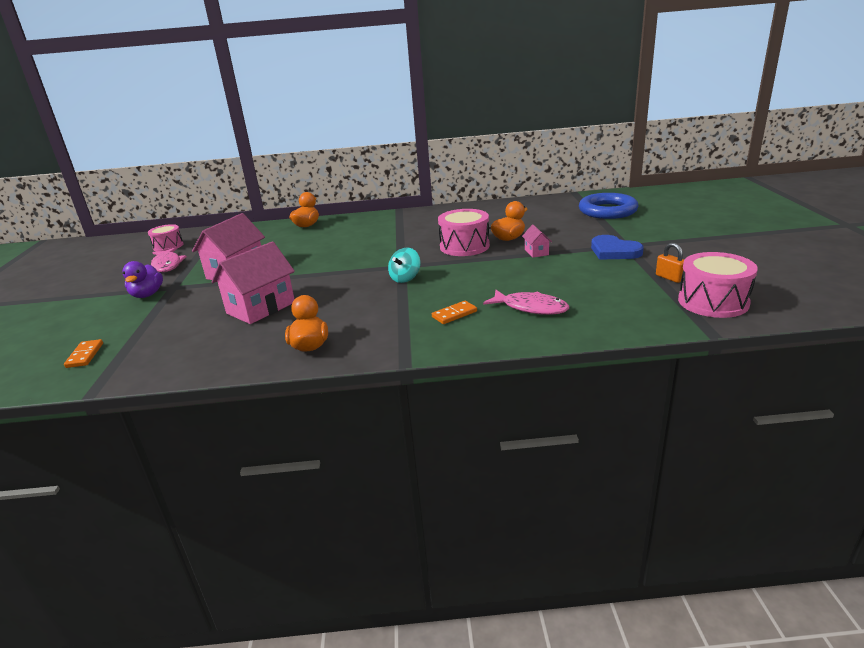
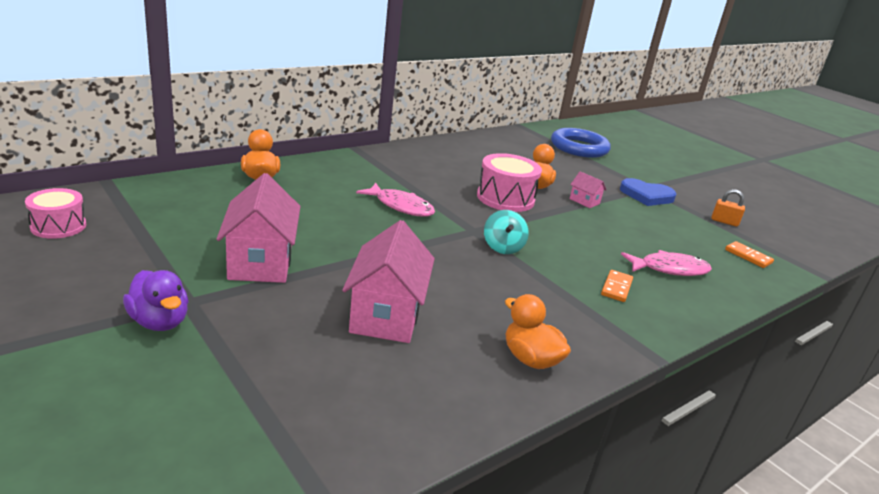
camera: 40 degrees left, 0 degrees up
(85, 355) = (214, 456): orange domino -> orange domino (748, 256)
(167, 265) = (113, 262): pink fish -> pink fish (401, 206)
(713, 302) = (783, 243): pink drum -> none

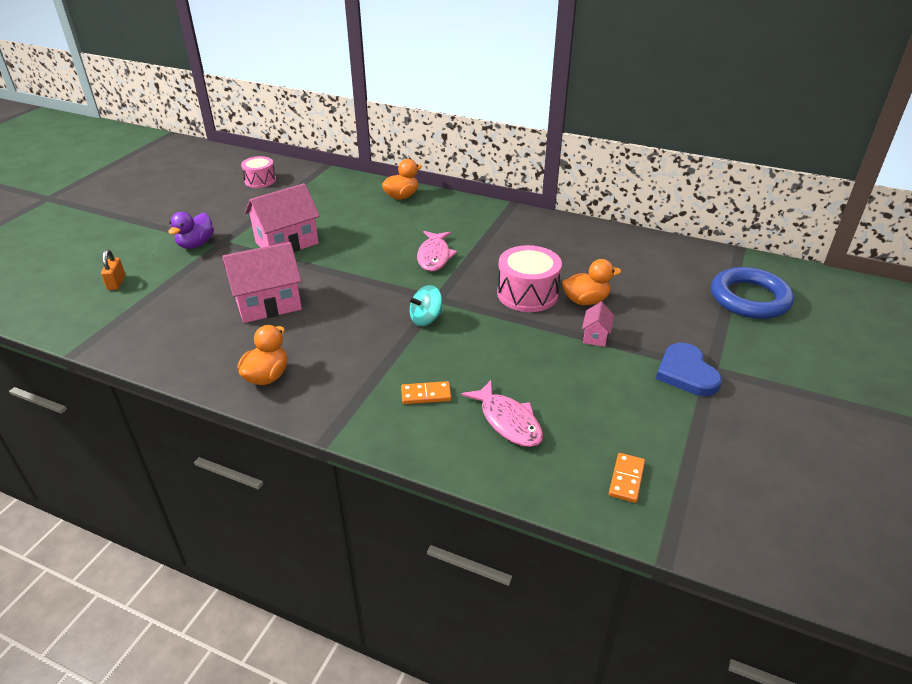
camera: 65 degrees right, 10 degrees up
(724, 222) = (708, 447): orange padlock -> orange padlock (116, 283)

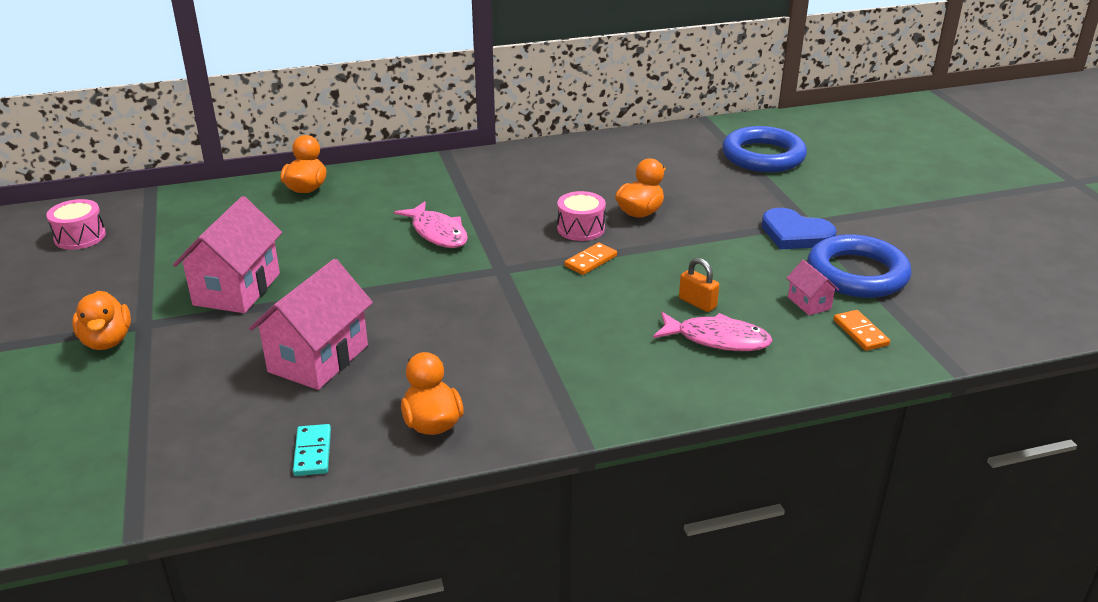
camera: 40 degrees left, 5 degrees down
(116, 283) = (57, 432): orange padlock -> orange padlock (697, 303)
(193, 358) = (313, 452): none -> turquoise domino
(196, 244) = (107, 341): purple duck -> orange duck
(426, 319) = (518, 293): turquoise spinning top -> none
(426, 395) = (617, 356): orange domino -> orange domino (591, 261)
(527, 294) = (581, 228): pink drum -> pink drum, size x0.64
(595, 336) = (689, 238): pink house -> pink house (809, 303)
(694, 431) = (857, 274): none -> blue ring

